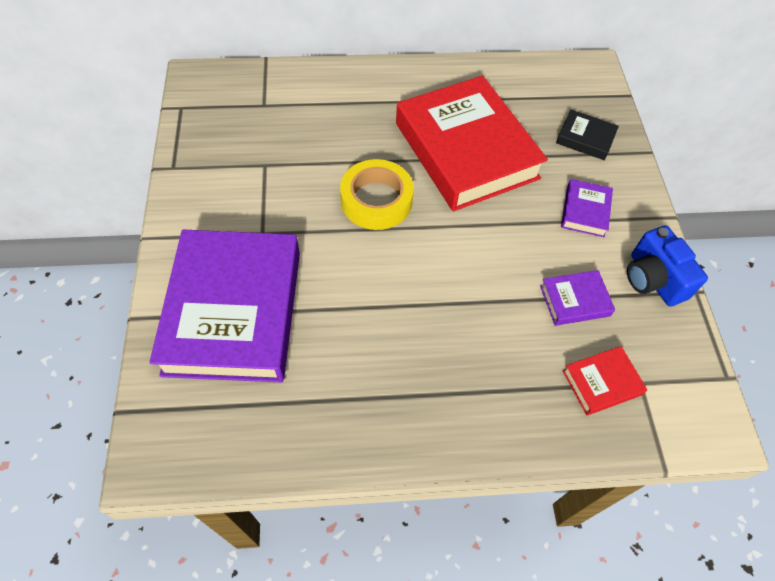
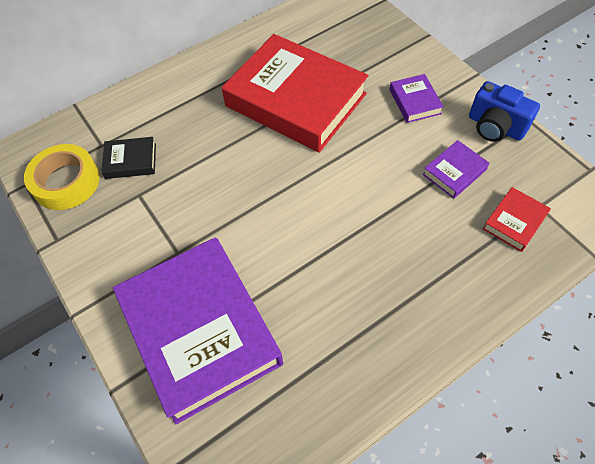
camera: 25 degrees left, 0 degrees up
(376, 200) = (253, 175): yellow tape -> yellow tape (66, 182)
(585, 138) = (377, 47): black book -> black book (131, 161)

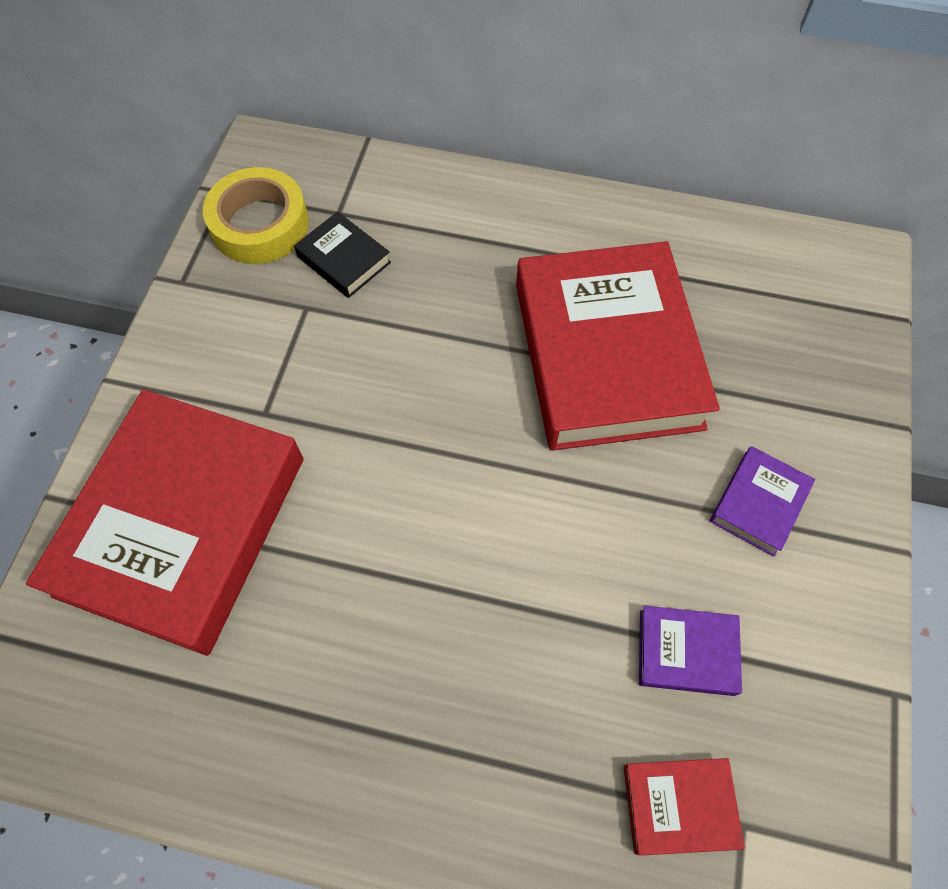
camera: 45 degrees right, 5 degrees up
(200, 331) = (182, 525): purple book -> red book
(495, 127) = (829, 652): blue camera -> none

